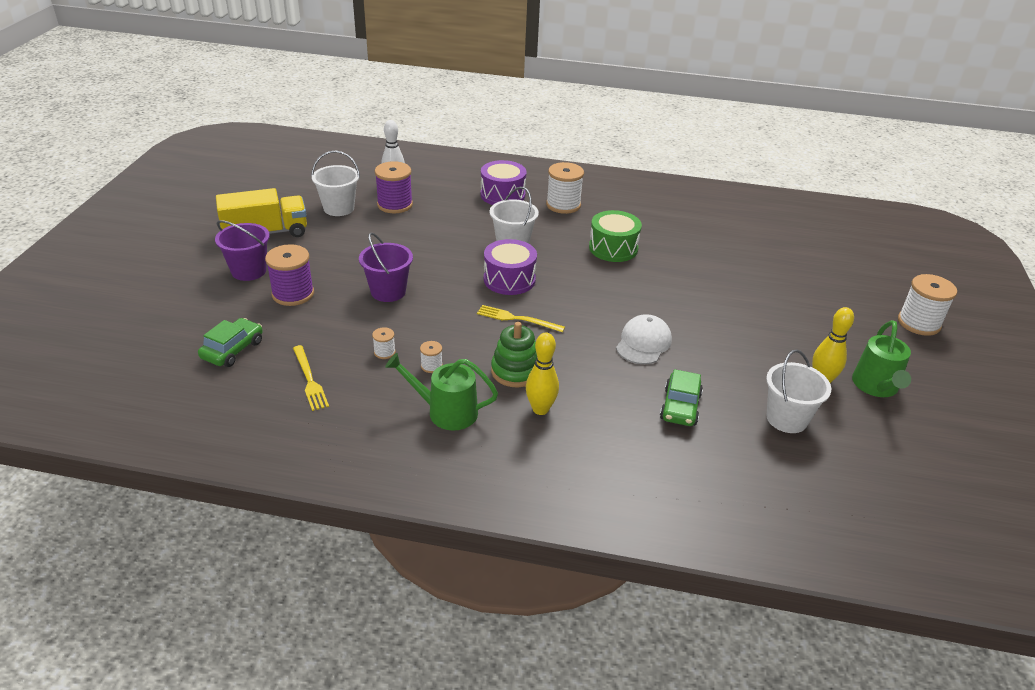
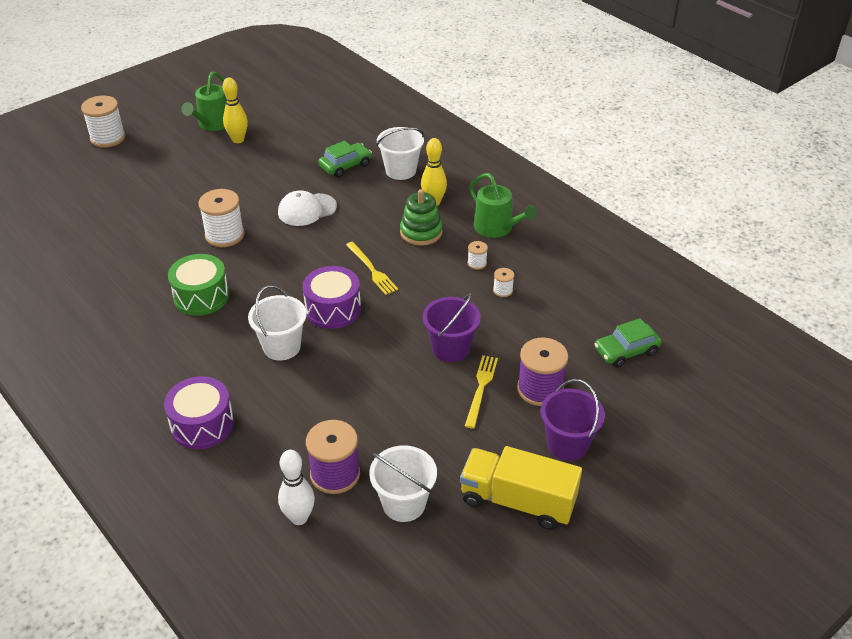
camera: 140 degrees left, 5 degrees up
(309, 380) = (577, 294): yellow fork -> yellow fork (481, 388)
(563, 205) = (164, 374): white spool -> white spool (225, 235)
(787, 419) = (295, 134): white bucket -> white bucket (401, 170)
(876, 386) = (213, 124): green watering can -> green watering can turned 150 degrees clockwise

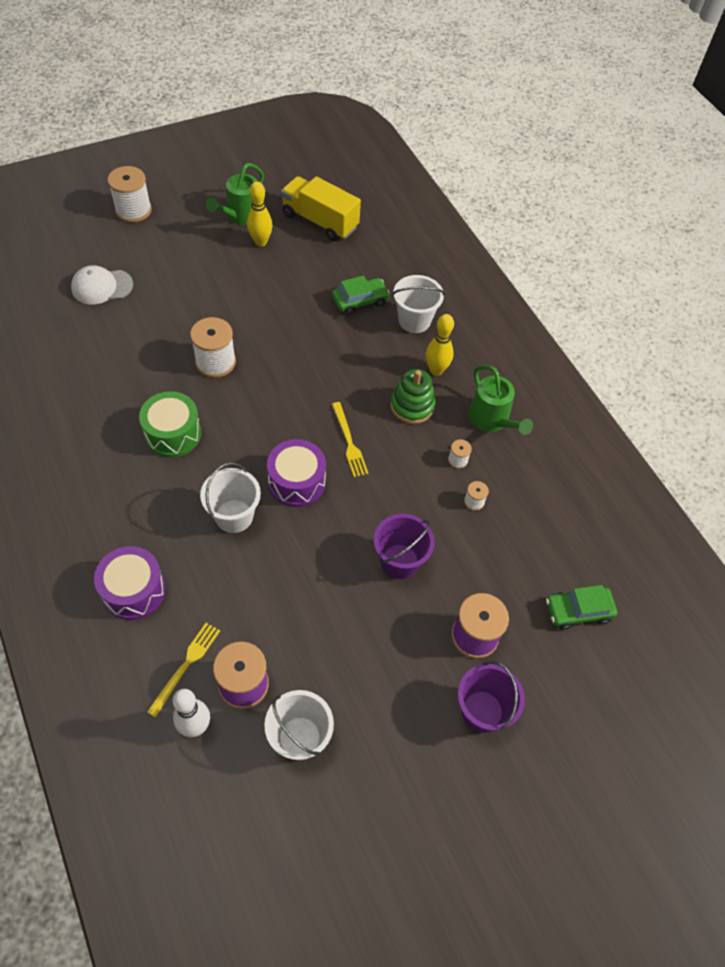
camera: 10 degrees right, 15 degrees up
(307, 210) = (305, 349): white cap -> white cap (102, 287)
(481, 388) = (415, 619): yellow fork -> yellow fork (186, 665)
(517, 501) = (411, 766): yellow truck -> yellow truck (320, 221)

